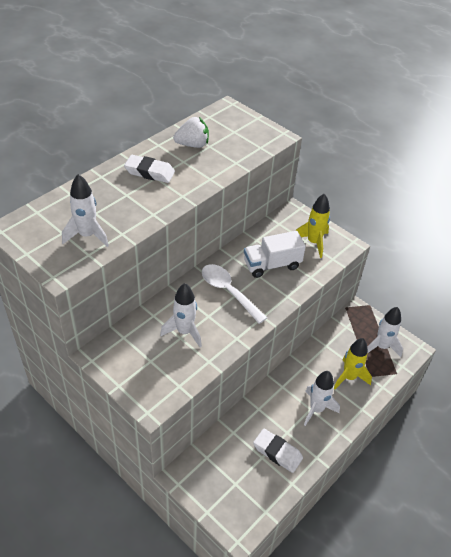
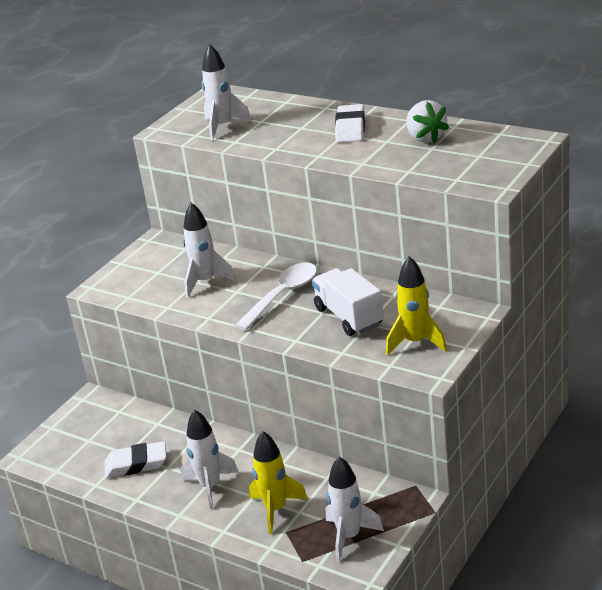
camera: 85 degrees right, 15 degrees down
(277, 452) = (136, 464): white eraser -> white eraser turned 60 degrees clockwise

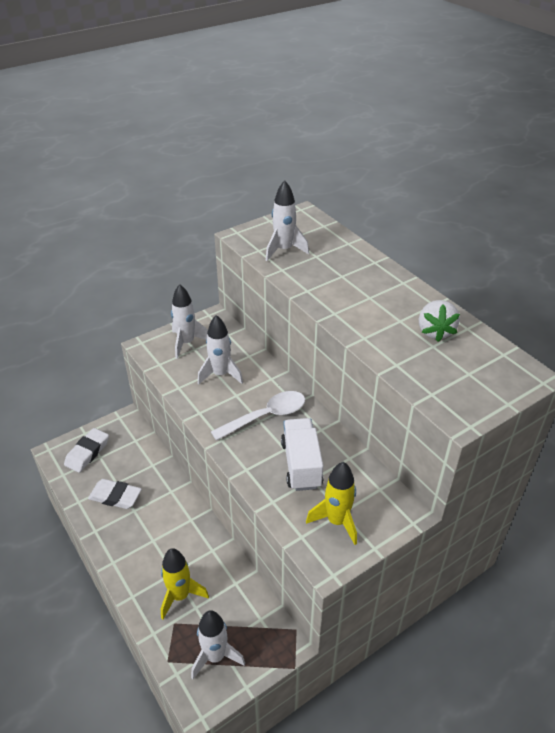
camera: 20 degrees right, 10 degrees up
(210, 486) = (150, 546): white rocket -> white rocket (186, 343)
(350, 128) = (379, 293): white eraser -> white eraser (87, 452)

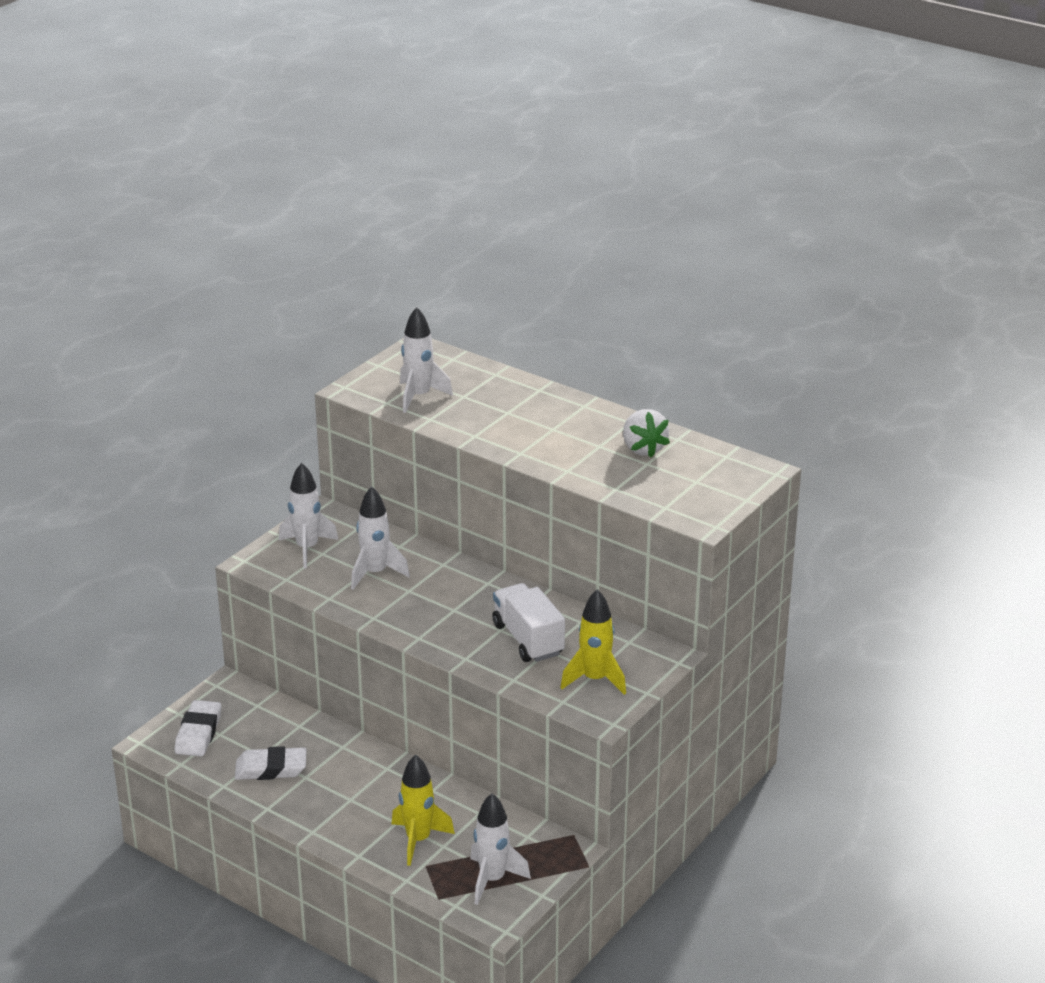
camera: 20 degrees left, 10 degrees down
(266, 416) = (459, 603): white spoon -> none

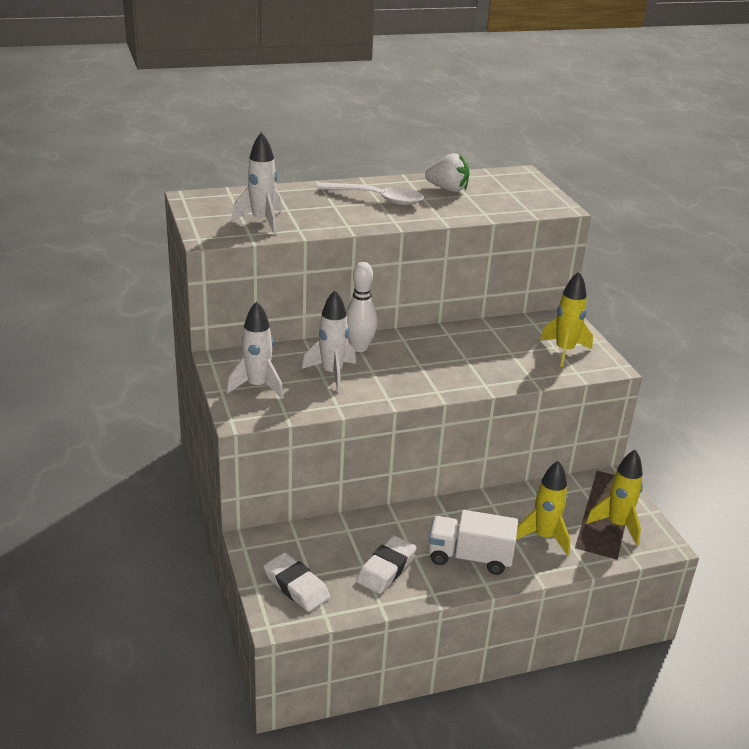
camera: 55 degrees left, 0 degrees up
(439, 567) = (359, 347): none -> white bowling pin
(492, 880) = (617, 525): white rocket -> yellow rocket
(528, 639) = (490, 353): white truck -> white truck (469, 557)
(557, 425) = (378, 199): none -> white spoon

